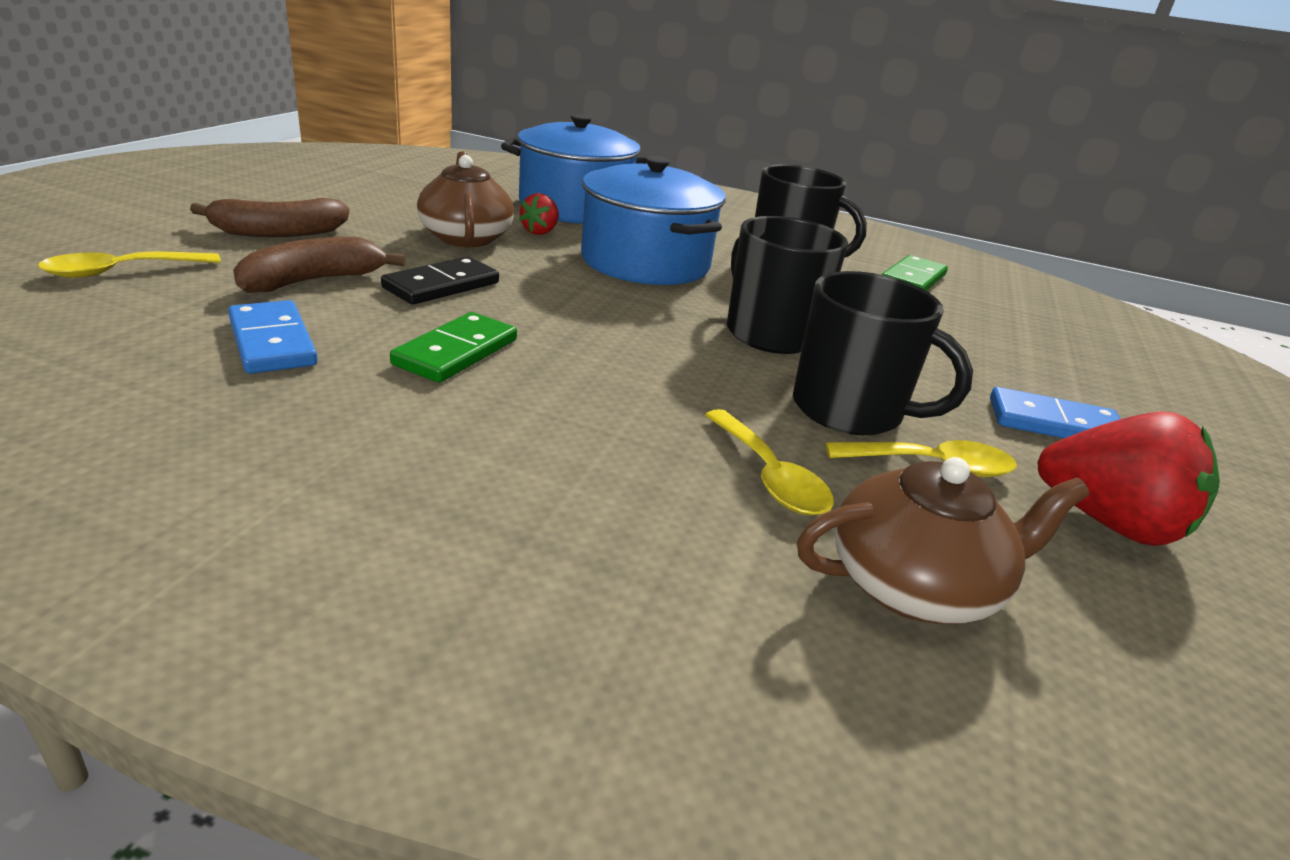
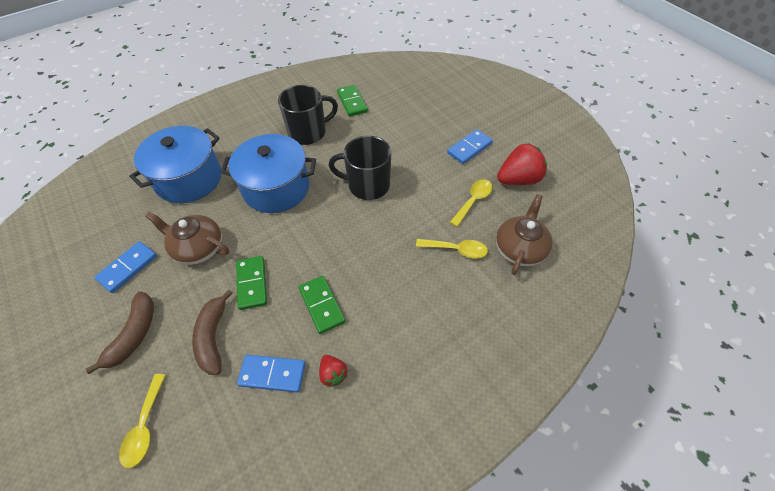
camera: 50 degrees left, 25 degrees up
(386, 207) = (128, 268): none -> blue domino
(442, 285) = (252, 283): black domino -> green domino
(540, 232) = (212, 211): red strawberry -> red strawberry (333, 374)
(850, 411) = (433, 199): black mug -> none

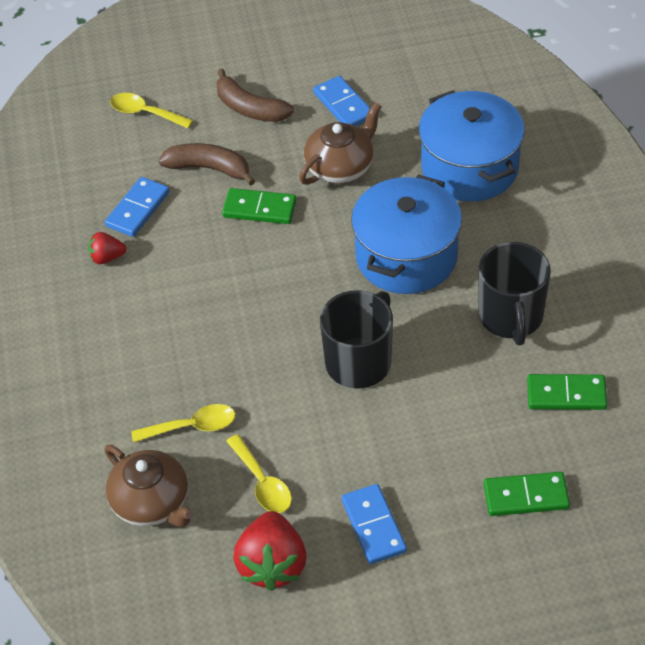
camera: 115 degrees right, 5 degrees down
(322, 305) = (193, 266): green domino -> green domino (526, 496)
(456, 250) = (192, 427): yellow spoon -> yellow spoon turned 135 degrees counterclockwise

